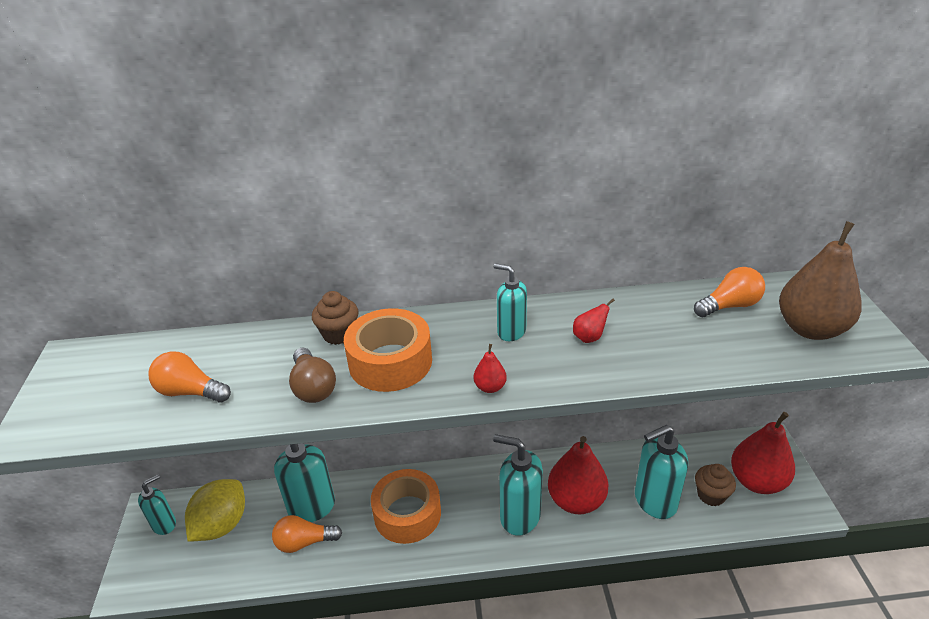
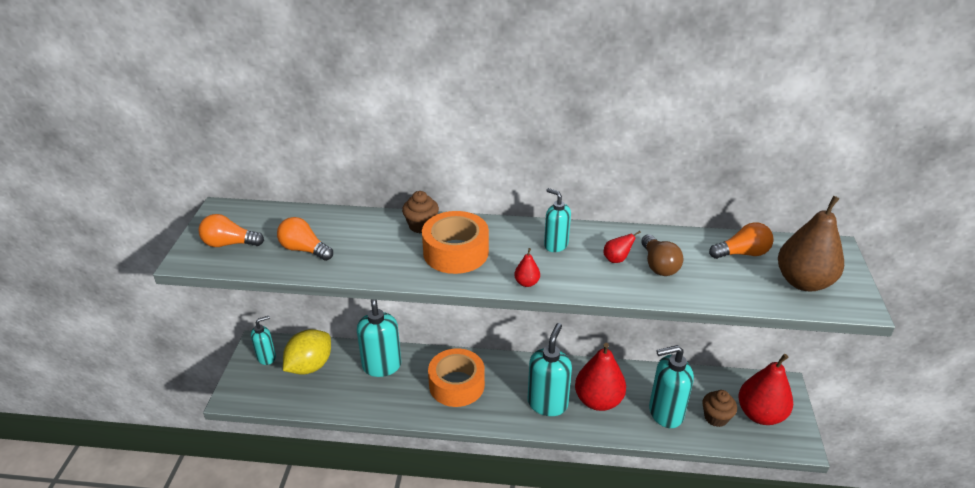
camera: 10 degrees right, 0 degrees up
(304, 542) = (371, 390): orange light bulb -> orange light bulb (229, 243)
(313, 387) = (394, 261): brown light bulb -> brown light bulb (658, 265)
(519, 516) = (547, 403): turquoise soap dispenser -> turquoise soap dispenser turned 75 degrees clockwise

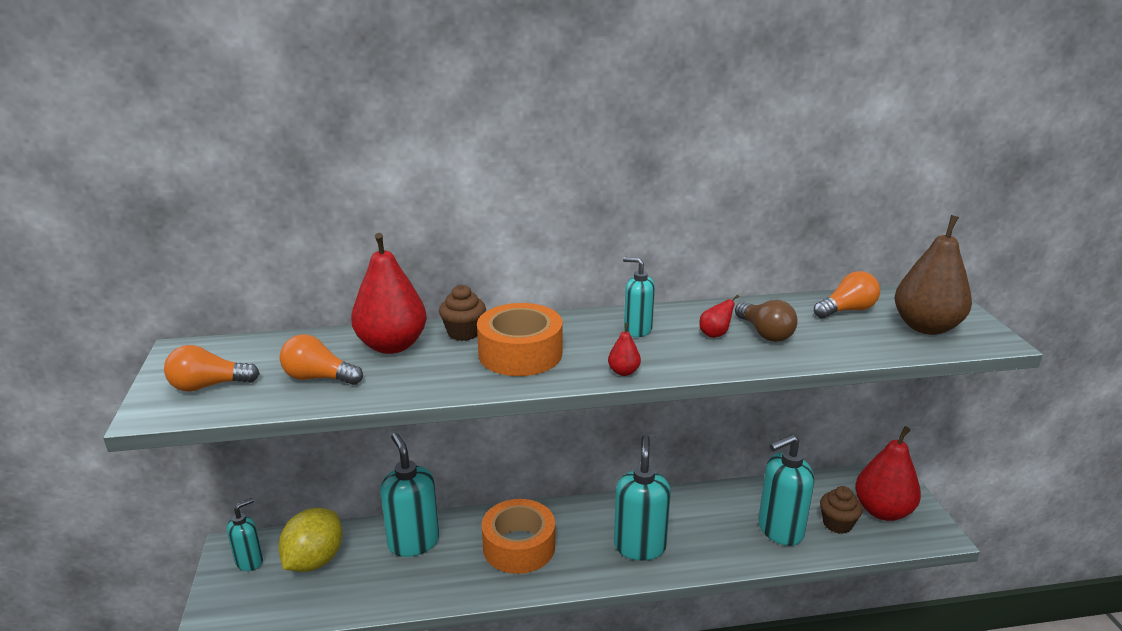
camera: 15 degrees left, 10 degrees down
(598, 400) = (698, 531): red pear -> red pear (392, 345)

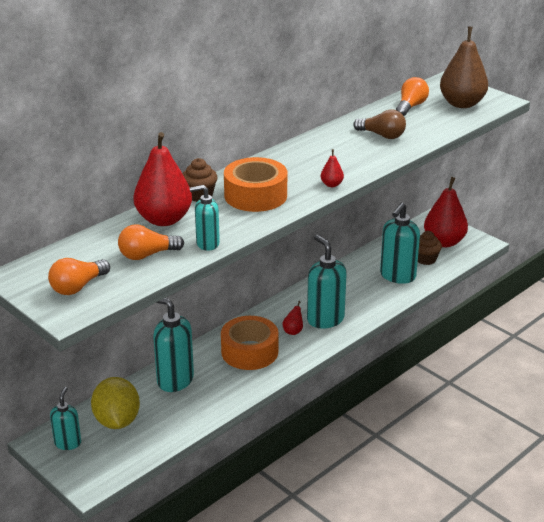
camera: 35 degrees left, 5 degrees up
(637, 330) = (307, 157): turquoise soap dispenser -> turquoise soap dispenser (207, 244)
(715, 334) = (355, 145): red pear -> red pear (293, 331)

